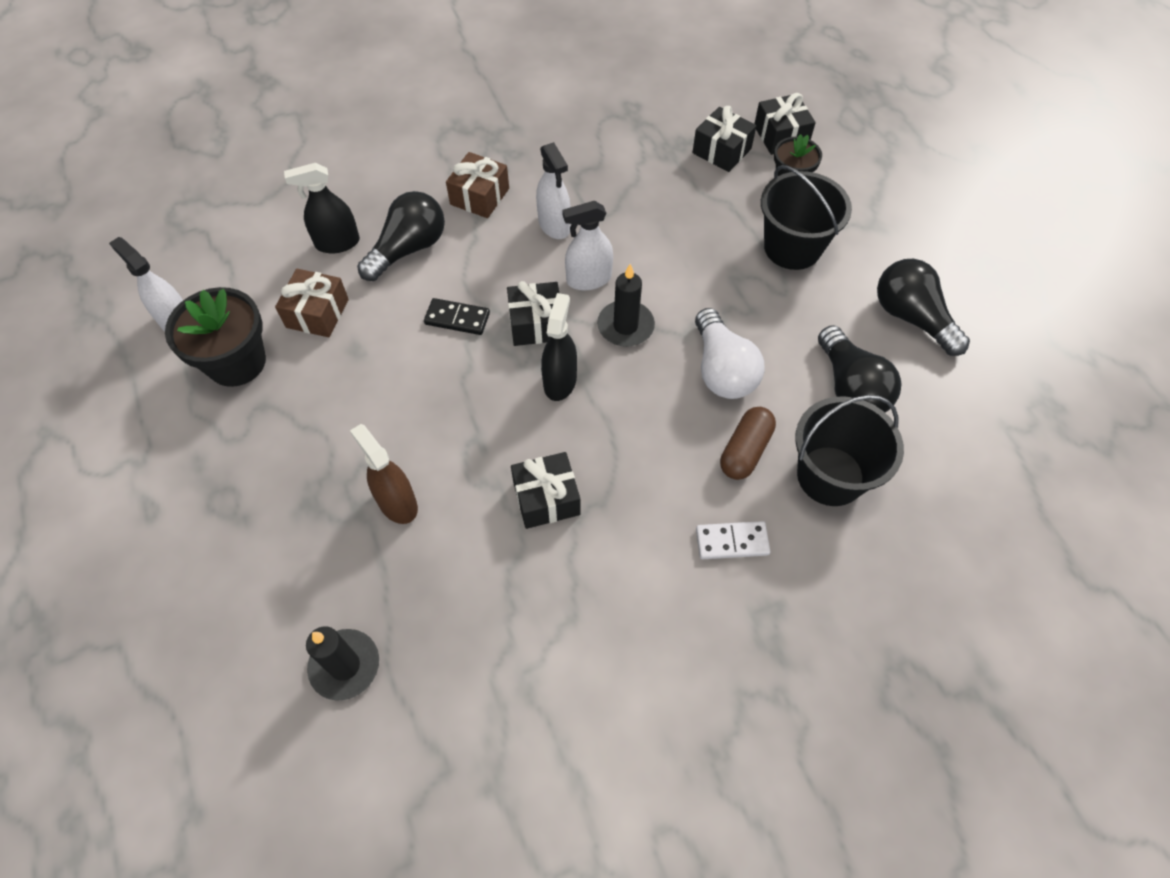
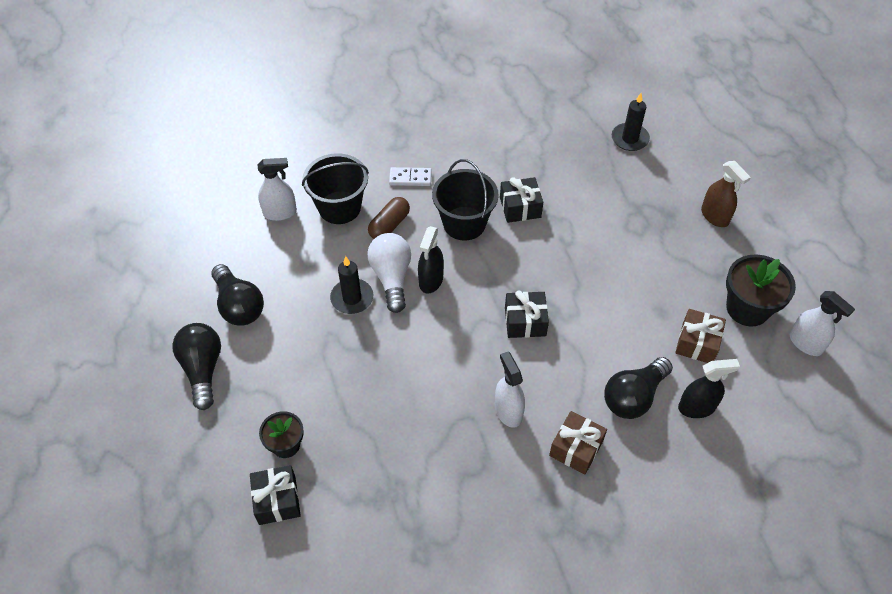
camera: 175 degrees left, 5 degrees down
(397, 503) = (613, 211): brown spray bottle -> brown spray bottle (714, 216)
(457, 319) = (586, 330): black domino -> none
(560, 381) = (509, 278): black spray bottle -> black spray bottle (431, 280)
(588, 279) = (482, 356): white spray bottle -> white spray bottle (280, 213)
(625, 326) = (457, 315): black candle -> black candle (352, 298)
(721, 151) = (341, 485): black gift -> none
(792, 247) = (308, 373): black bucket -> black bucket (464, 223)
(850, 387) = (305, 259): black light bulb -> black light bulb (203, 369)

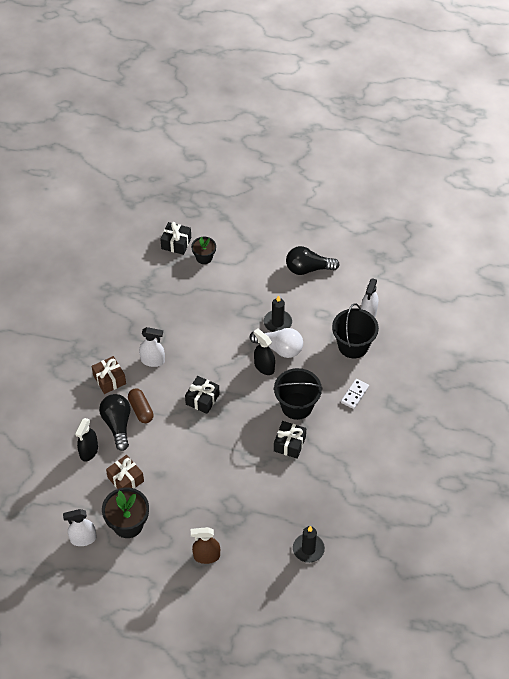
camera: 120 degrees right, 0 degrees up
(203, 369) = (275, 239): black light bulb -> none
(389, 225) = (321, 365): brown capsule -> brown capsule (141, 410)

